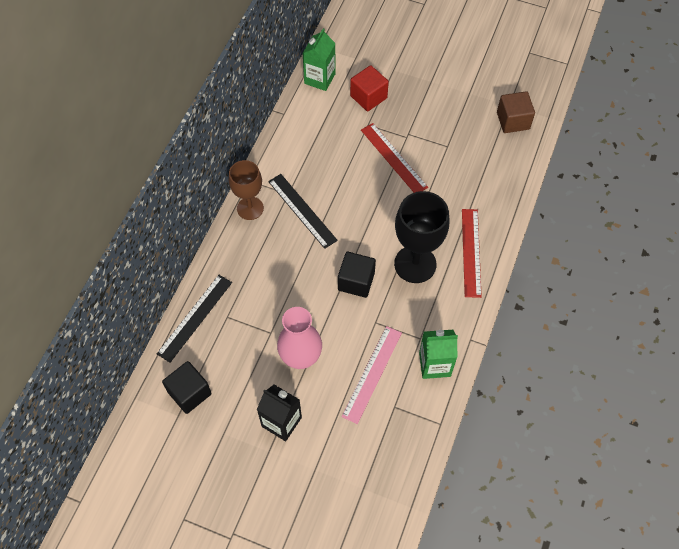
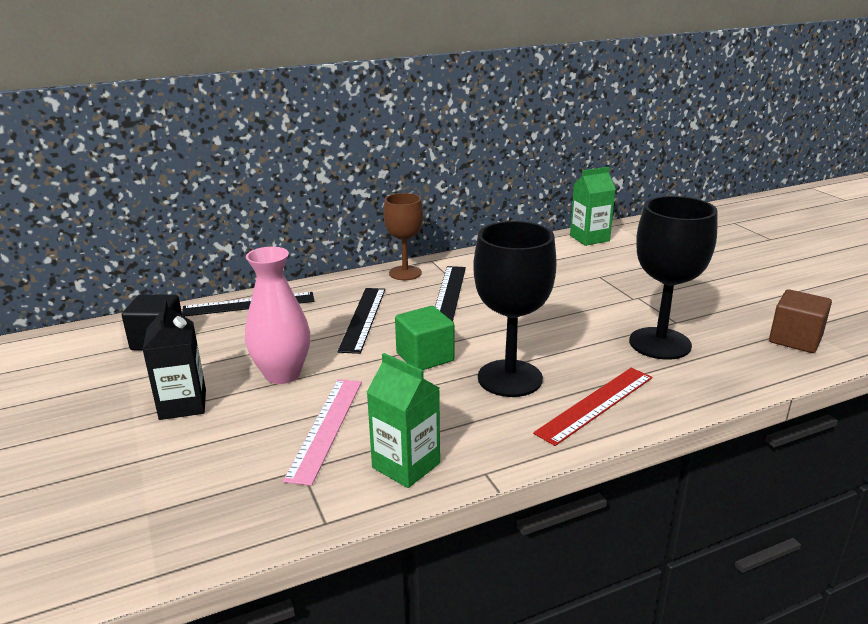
camera: 45 degrees right, 35 degrees down
(282, 275) = (363, 319): none -> black ruler
(356, 281) = (425, 357): black cube -> green cube
(368, 97) = (625, 263): red cube -> none
(372, 374) = (325, 428): pink ruler -> pink ruler turned 60 degrees counterclockwise
(394, 158) = (597, 304): red ruler -> none
(456, 175) = (660, 343): none -> black goblet

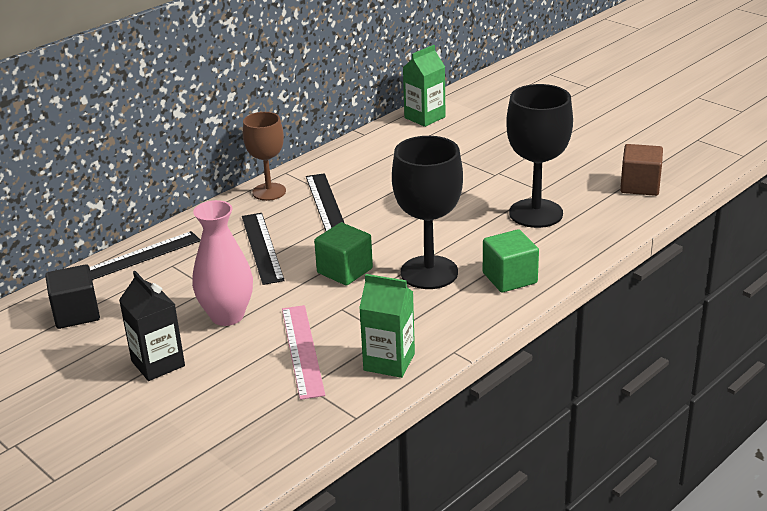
camera: 20 degrees left, 5 degrees up
(596, 404) = (509, 278): red ruler -> green cube

